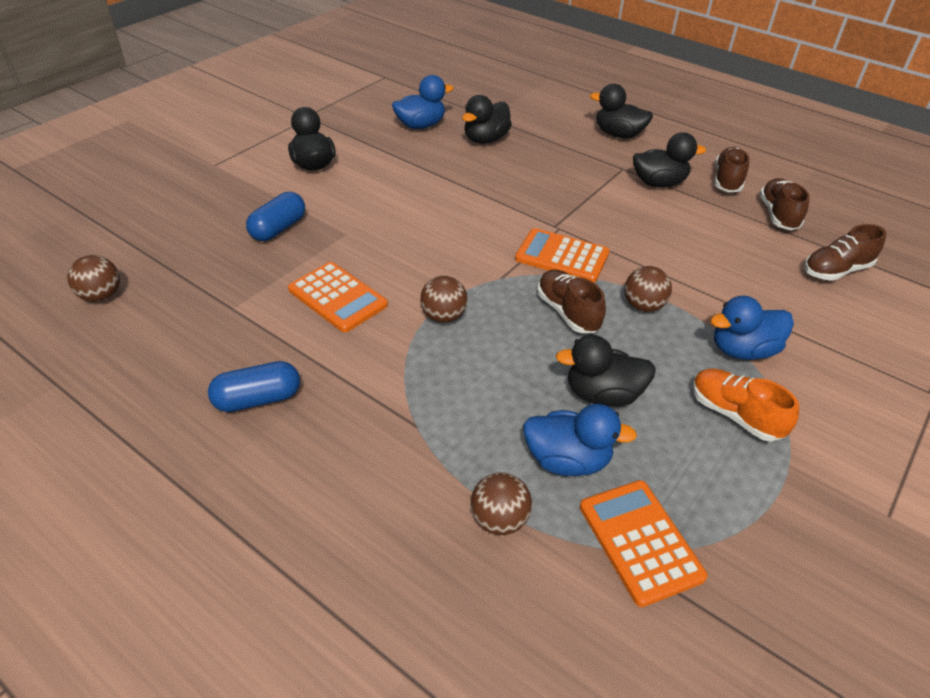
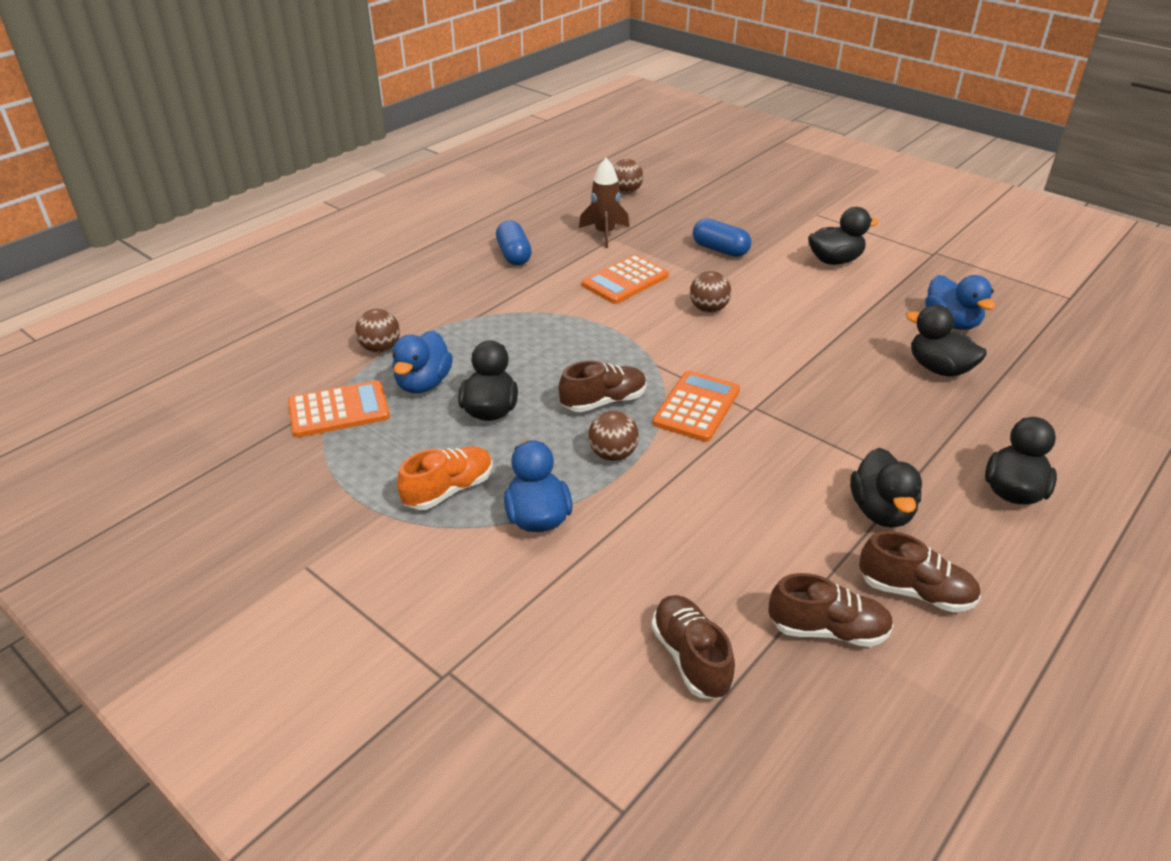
camera: 95 degrees right, 5 degrees down
(217, 314) = (604, 233): none -> brown rocket
(443, 316) = (599, 331): brown ball -> brown ball (708, 309)

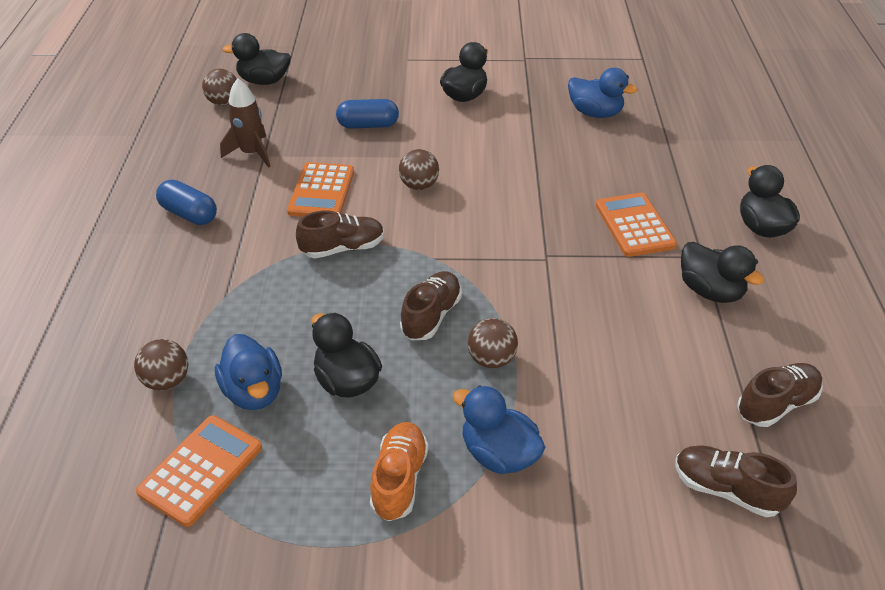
camera: 40 degrees left, 5 degrees up
(696, 407) = (505, 279): orange calculator -> orange calculator (634, 225)
(915, 592) = (790, 339): brown shoe -> brown shoe (343, 248)
(939, 368) = (626, 155): black duck -> black duck (264, 81)

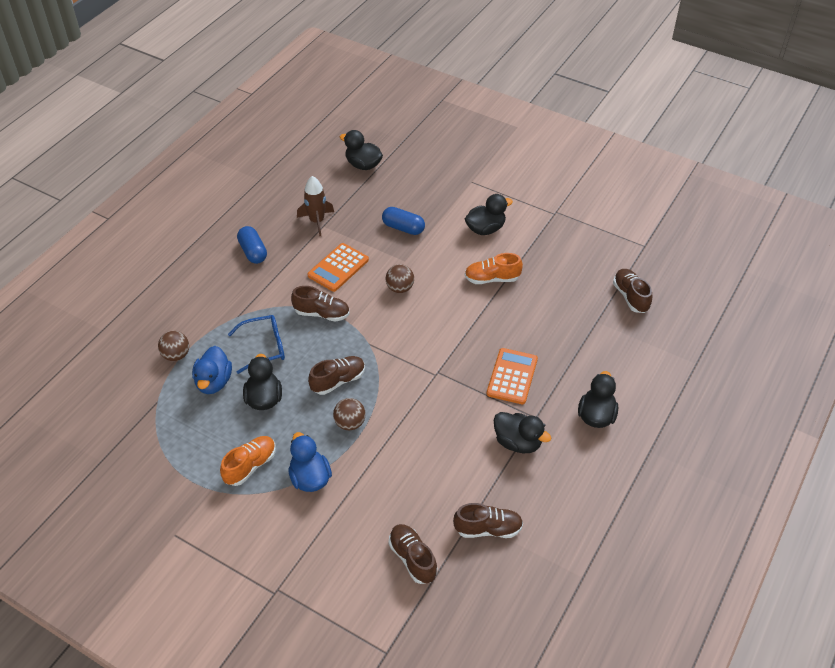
camera: 30 degrees right, 5 degrees up
(201, 470) = (161, 413): orange calculator -> none
(224, 102) = (326, 173): brown ball -> none
(295, 317) = (264, 347): none -> blue glasses
(517, 139) = (492, 279): none -> orange shoe
(595, 113) = (564, 279): blue duck -> none
(676, 105) = (630, 297): none -> brown shoe
(710, 291) = (518, 442): black duck -> black duck turned 45 degrees counterclockwise

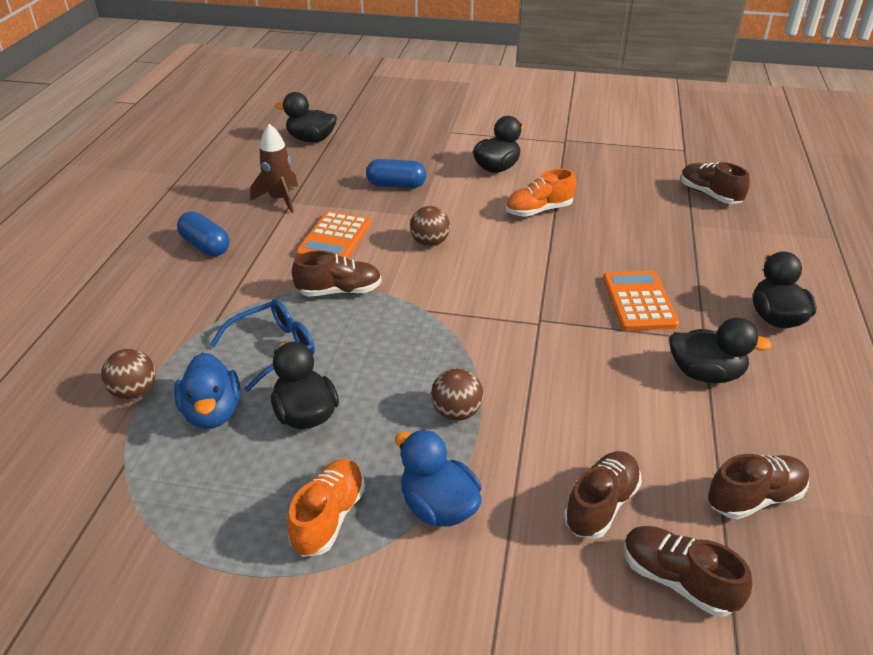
camera: 20 degrees left, 10 degrees down
(338, 381) = (407, 363): brown shoe -> brown shoe (601, 505)

